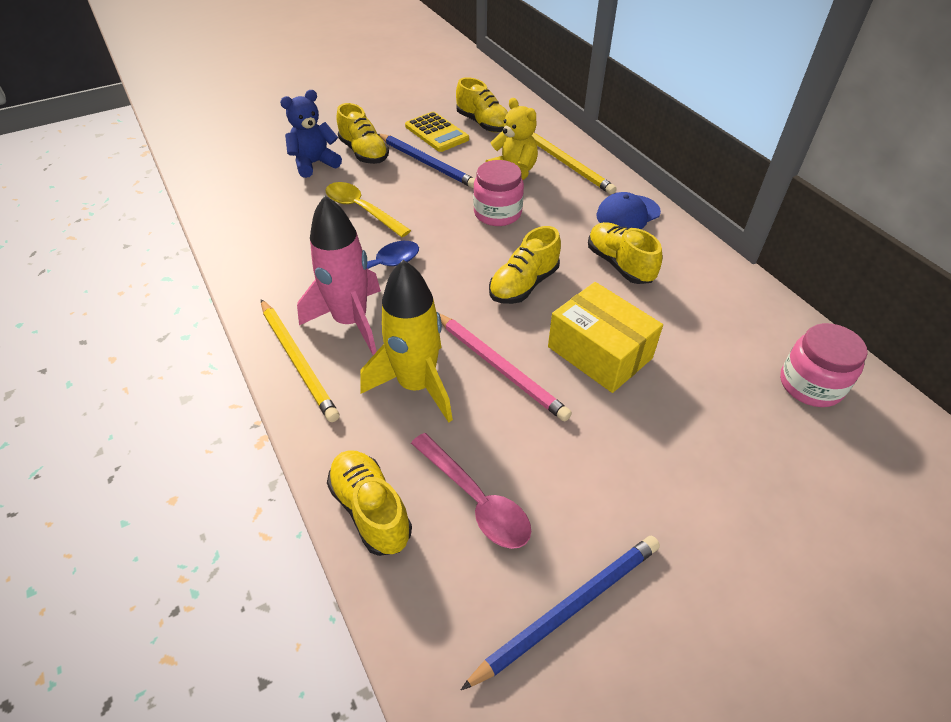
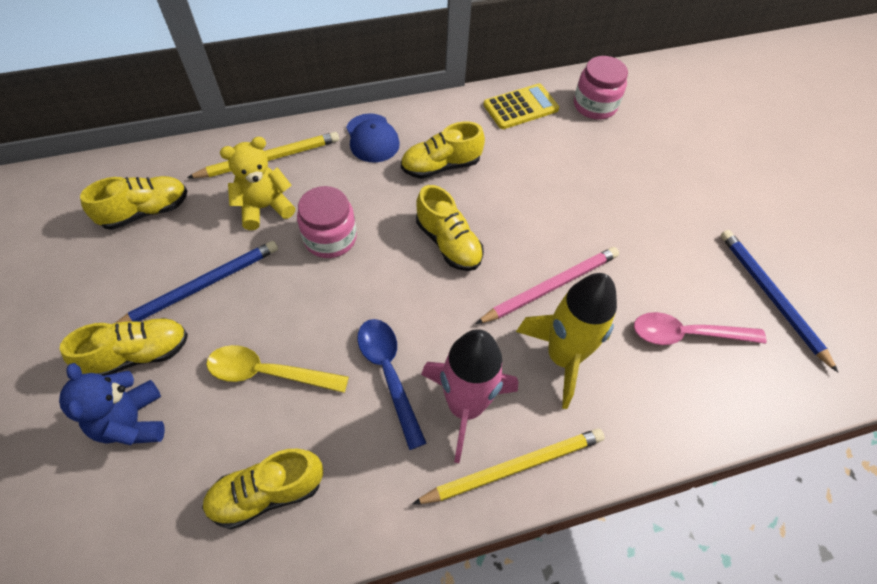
camera: 80 degrees left, 10 degrees up
(361, 209) = (268, 373): yellow spoon -> yellow spoon turned 45 degrees clockwise
(371, 510) = (695, 415): yellow shoe -> yellow shoe (267, 493)
(437, 133) = (138, 263): yellow calculator -> yellow calculator (520, 107)
(476, 500) = (686, 334): pink spoon -> pink spoon turned 150 degrees counterclockwise
(599, 352) = (544, 212): yellow box -> none

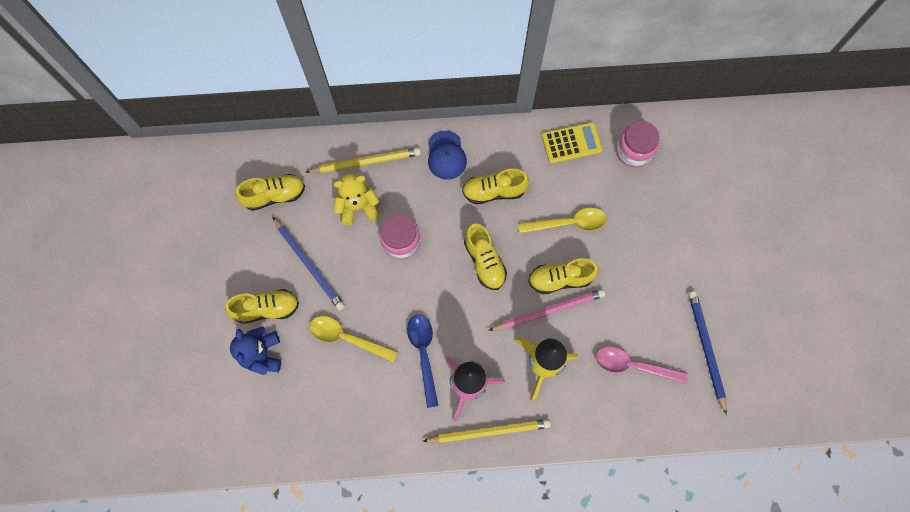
camera: 15 degrees right, 15 degrees up
(201, 286) = (309, 265): blue pencil -> blue pencil turned 75 degrees clockwise
(267, 493) = (338, 415): yellow shoe -> yellow shoe (560, 279)
(543, 185) = (568, 223): none -> yellow spoon

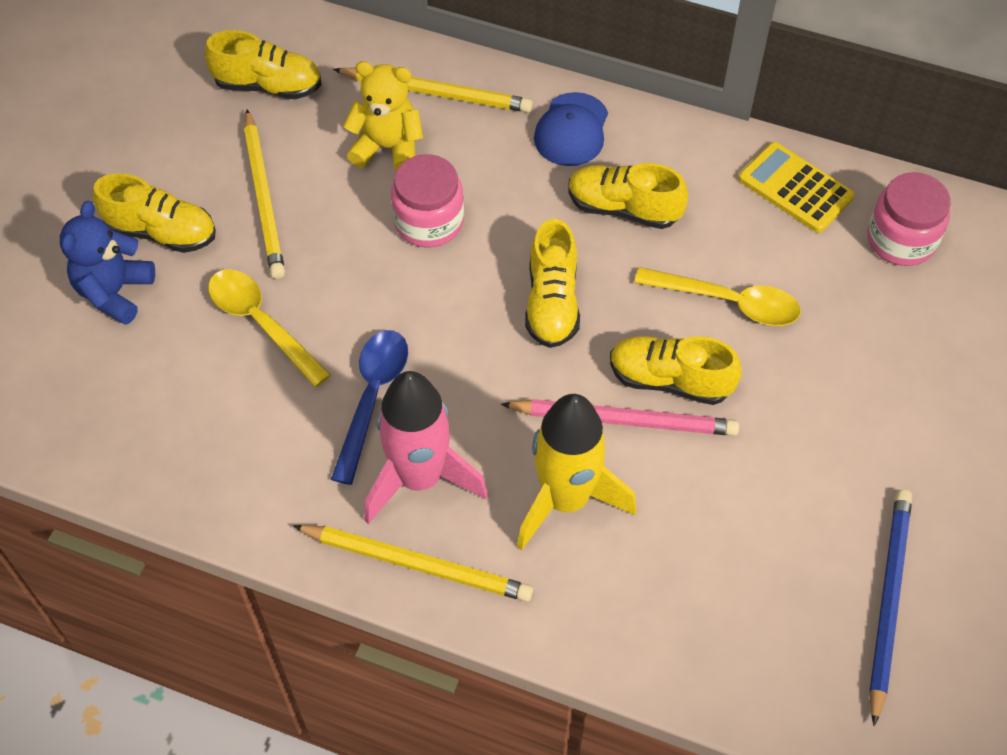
camera: 25 degrees right, 15 degrees down
(309, 265) = (264, 198): blue pencil -> yellow pencil
(571, 143) = (795, 188): yellow calculator -> yellow calculator turned 150 degrees counterclockwise
(632, 365) = (733, 569): pink spoon -> none

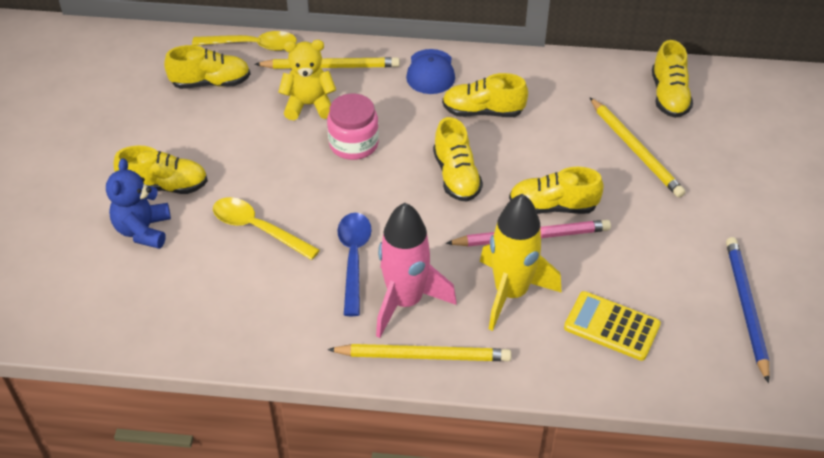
camera: 15 degrees left, 10 degrees down
(264, 198) = (232, 151): yellow pencil -> yellow pencil (635, 150)
(728, 302) = (573, 153): yellow spoon -> yellow spoon (253, 45)
(795, 188) = (590, 79): yellow calculator -> yellow calculator (611, 326)
(901, 240) = (669, 96): pink jar -> yellow shoe

